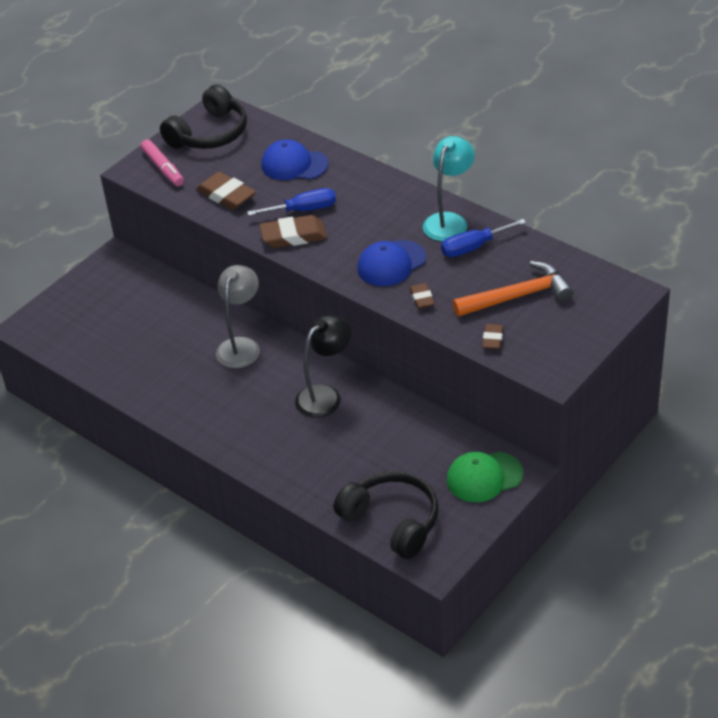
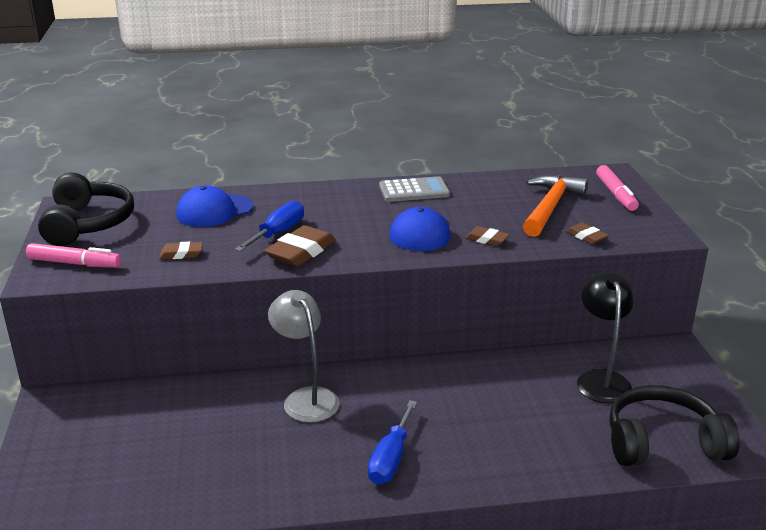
camera: 50 degrees left, 15 degrees down
(226, 195) = (181, 254): brown eraser -> brown eraser, size x0.56
(325, 396) = (446, 389): black lamp -> black lamp (601, 379)
(449, 221) = (414, 191): turquoise lamp -> grey calculator
(473, 247) = (462, 196): blue screwdriver -> blue screwdriver (391, 458)
(484, 477) = (661, 367): green cap -> none
(591, 315) = (616, 194): none -> pink marker

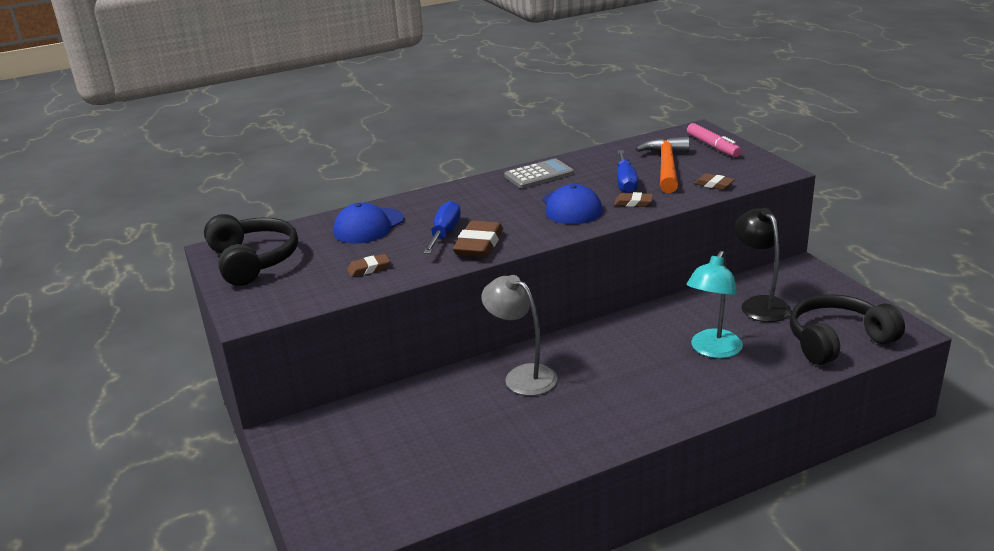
camera: 15 degrees left, 0 degrees up
(74, 263) = (271, 297): pink marker -> none
(391, 458) = (629, 406): blue screwdriver -> blue screwdriver (625, 182)
(517, 419) = (712, 350): none -> turquoise lamp

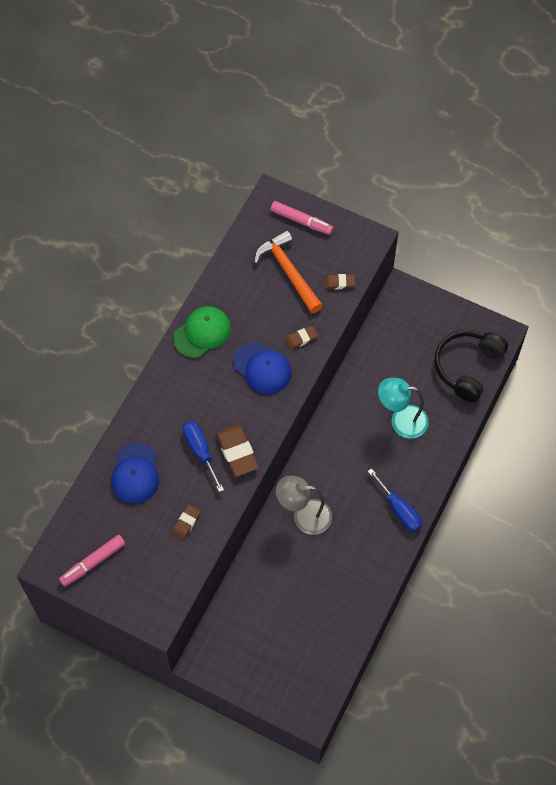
camera: 40 degrees left, 35 degrees up
(253, 261) = (93, 562): black headphones -> pink marker
(539, 175) = (202, 333): grey calculator -> green cap
(625, 182) = (275, 311): blue screwdriver -> blue screwdriver (399, 509)
(712, 350) = (401, 421): turquoise lamp -> turquoise lamp turned 105 degrees clockwise
(759, 304) = (400, 352): black lamp -> none

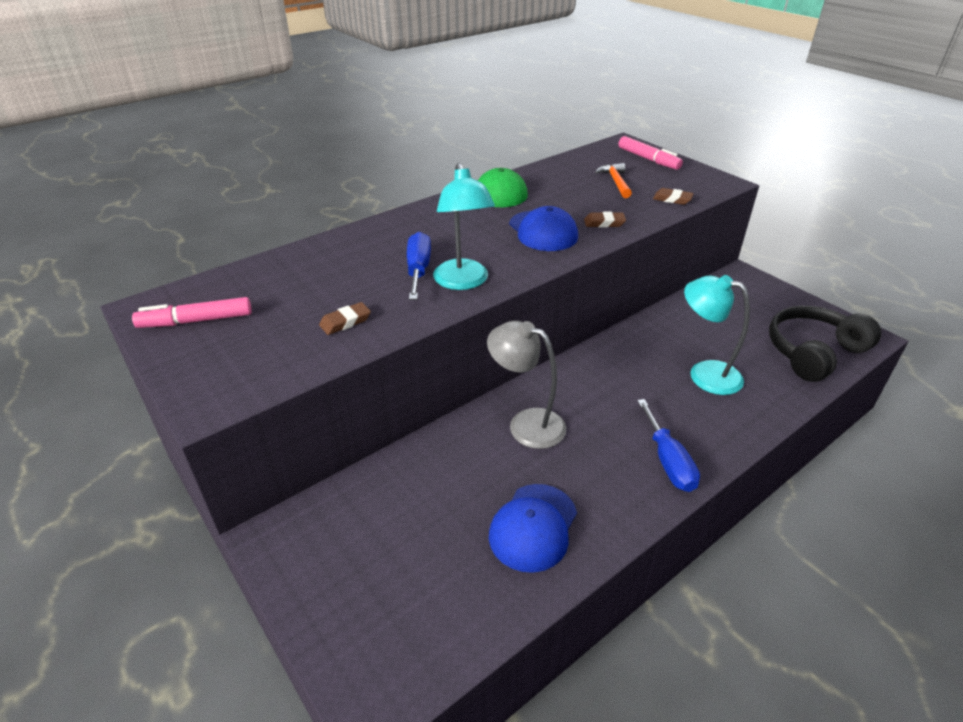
camera: 25 degrees right, 25 degrees down
(135, 473) = (326, 266): blue cap -> blue cap (533, 527)
(237, 452) = (463, 282): brown eraser -> turquoise lamp
(288, 272) = (615, 182): orange hammer -> orange hammer, size x0.58

